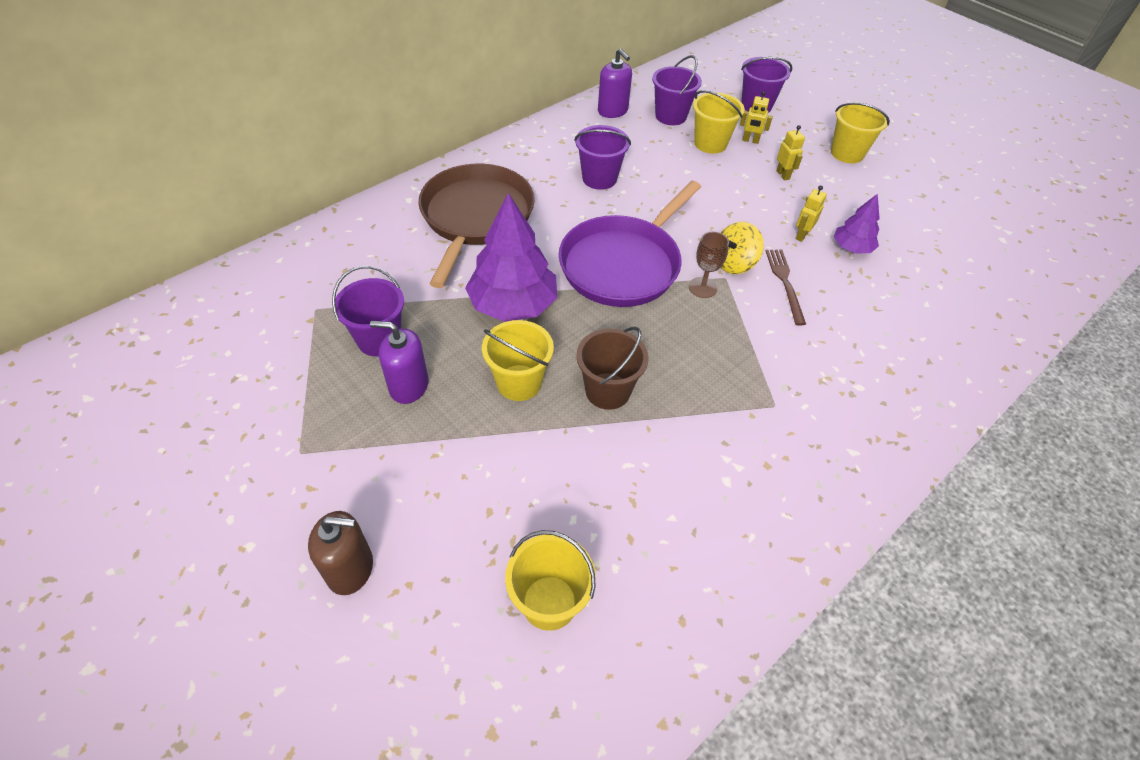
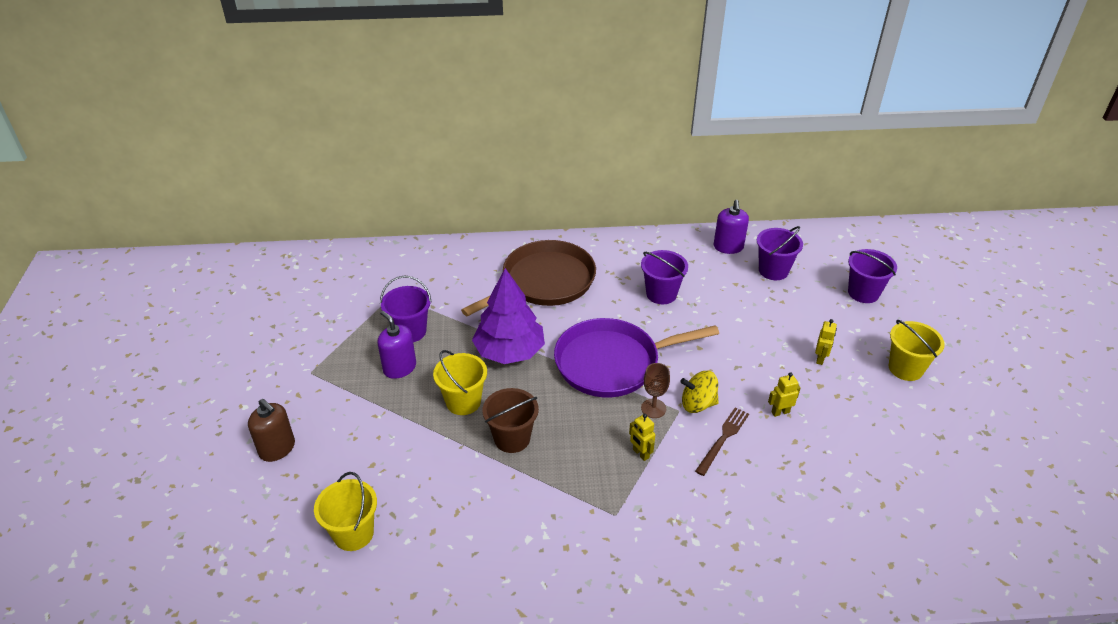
camera: 40 degrees right, 10 degrees down
(710, 143) = (783, 306): yellow bucket -> none
(750, 140) = (823, 319): yellow robot -> yellow robot (640, 453)
(851, 248) = (814, 443): purple tree -> none

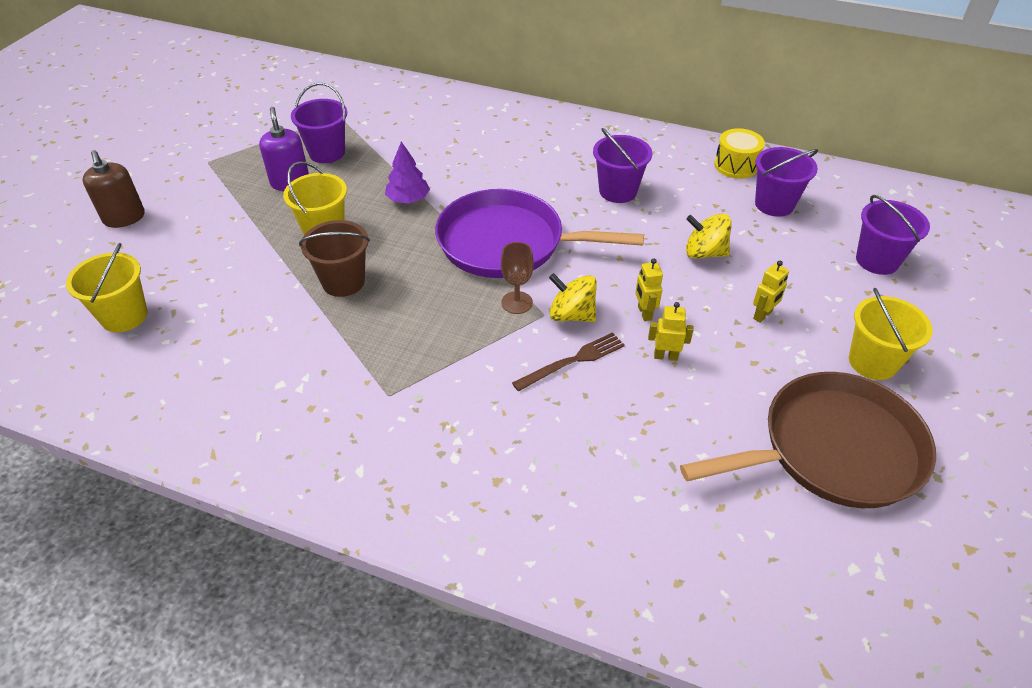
camera: 25 degrees right, 5 degrees up
(509, 351) = (408, 199): purple tree -> purple tree, size x0.53
(544, 282) = (497, 145): brown pan -> brown pan (833, 450)
(640, 453) = (466, 343): yellow robot -> yellow robot (644, 313)
(728, 247) = (736, 165): purple soap dispenser -> yellow drum
(753, 324) = (704, 253): none -> yellow spinning top

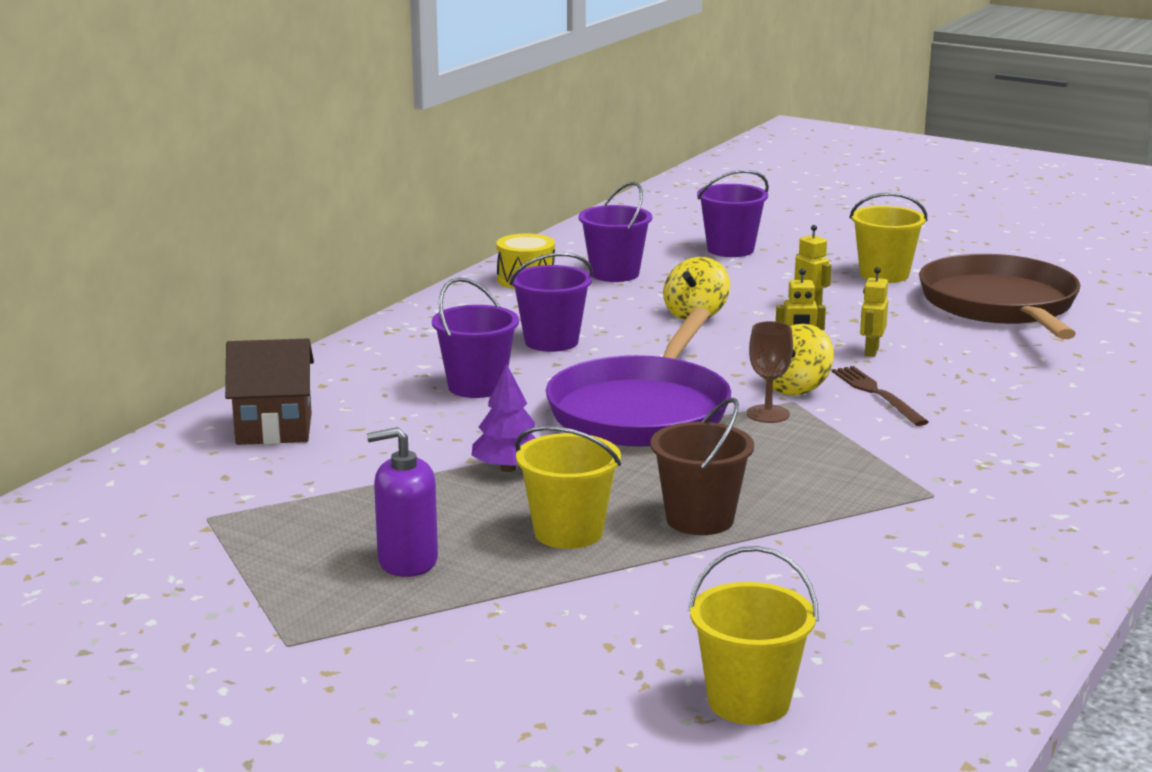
camera: 80 degrees left, 25 degrees down
(124, 218) = (445, 727): brown soap dispenser -> none
(327, 153) = (329, 529): purple bucket -> purple bucket (476, 386)
(448, 114) = (274, 429): none -> brown house

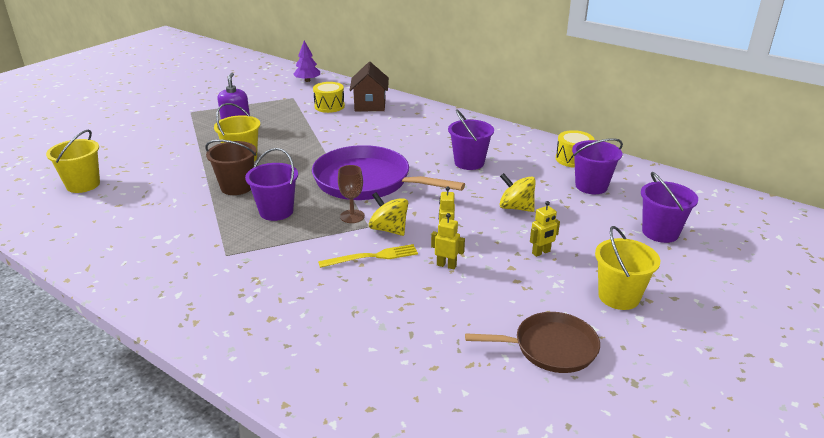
camera: 95 degrees right, 10 degrees up
(273, 470) = (329, 106): none -> yellow drum
(476, 386) = (408, 143): purple bucket -> purple bucket (276, 211)
(508, 468) = (311, 148): purple tree -> purple tree (307, 80)
(877, 394) = (372, 257): brown fork -> yellow fork
(1000, 305) = (551, 347): brown pan -> brown pan, size x0.59

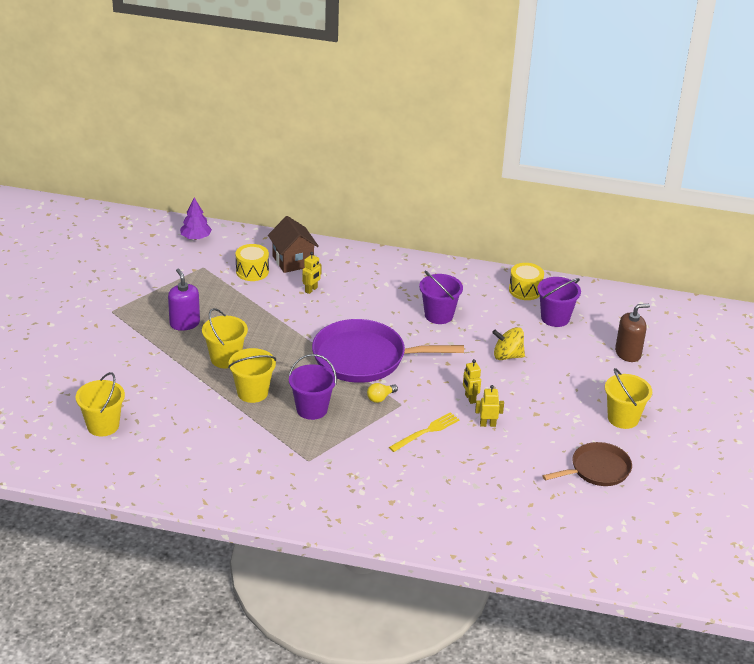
camera: 25 degrees left, 5 degrees up
(237, 187) = (252, 392): brown bucket -> yellow bucket
(352, 216) = (380, 398): brown goblet -> yellow light bulb
(389, 229) = (420, 403): yellow spinning top -> none
(541, 252) = (550, 394): yellow robot -> yellow robot (311, 290)
(660, 232) = (628, 353): purple bucket -> brown soap dispenser

